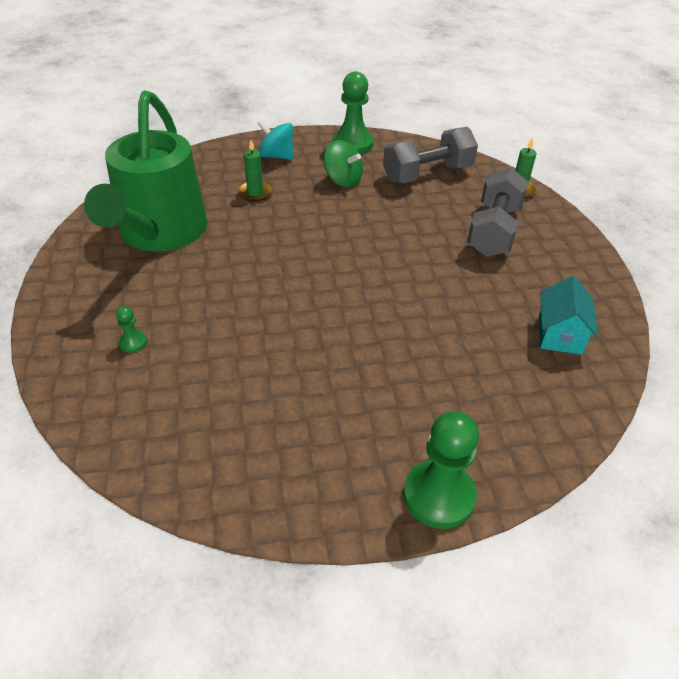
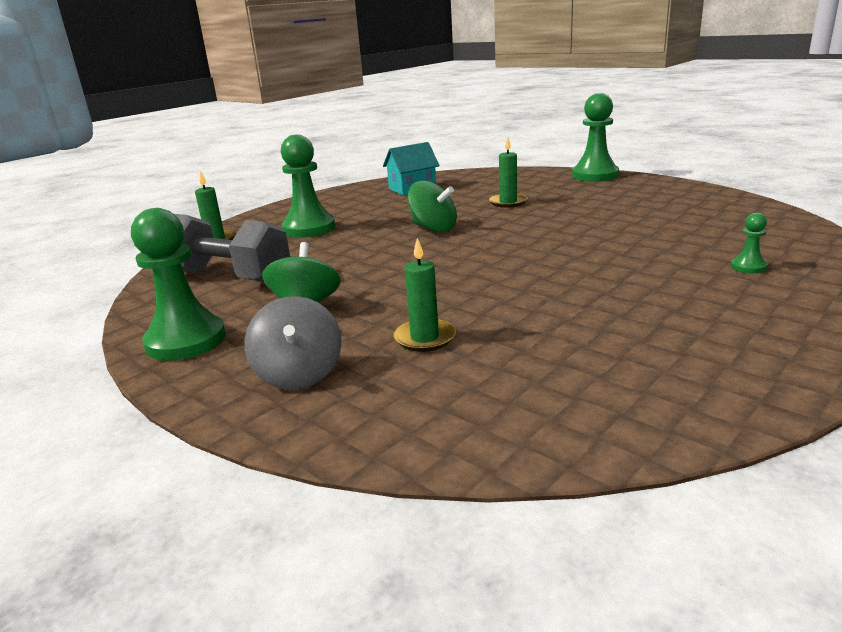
camera: 125 degrees left, 20 degrees down
(160, 233) = (624, 345): green watering can -> none
(276, 156) = (299, 374): turquoise spinning top -> grey spinning top
(409, 278) = (433, 228): none -> green spinning top
(424, 355) = (508, 202): none -> green candle
(493, 231) = (309, 228): grey dumbbell -> green pawn

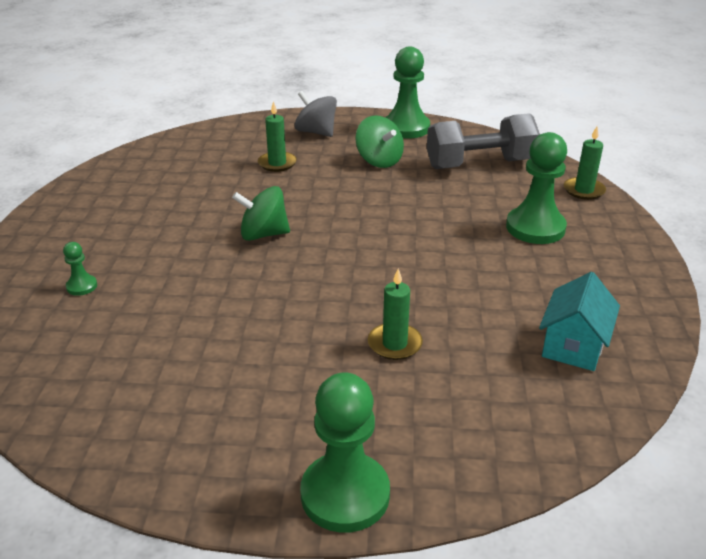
camera: 140 degrees right, 10 degrees up
(433, 228) = (412, 263): green spinning top -> green spinning top (263, 234)

